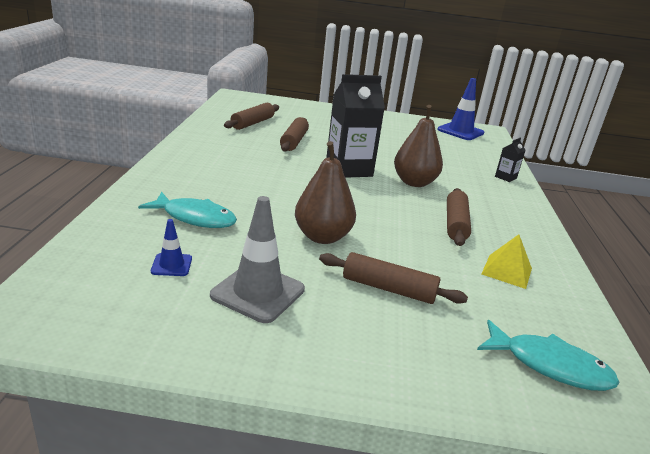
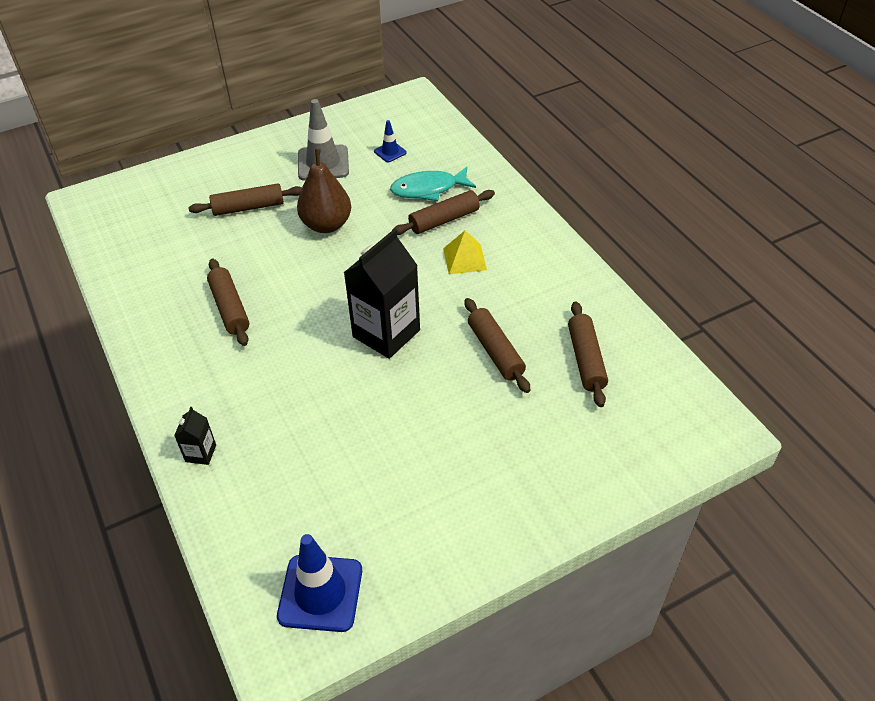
camera: 150 degrees right, 20 degrees up
(220, 195) = (444, 220): none -> brown rolling pin
(414, 182) = (304, 356): brown pear -> none
(507, 271) = (168, 272): yellow pyramid -> yellow pyramid (464, 259)
(549, 365) = (128, 208): turquoise fish -> none

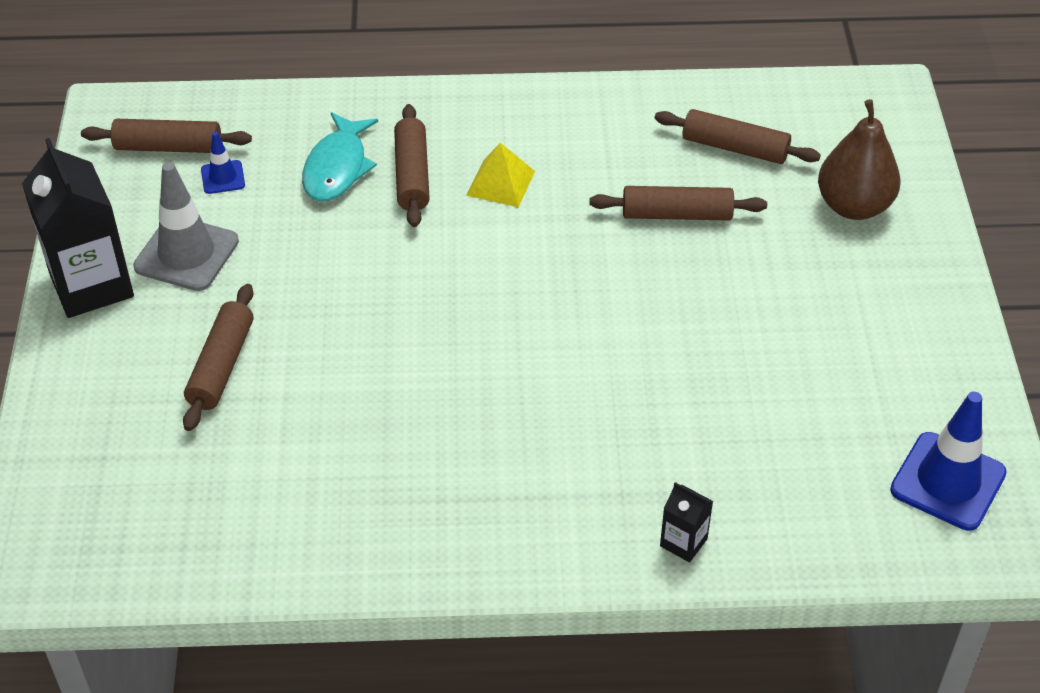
camera: 65 degrees left, 0 degrees up
(230, 308) = (430, 444): brown rolling pin -> brown rolling pin (168, 147)
(326, 225) = (330, 292): brown pear -> brown pear (853, 206)
(386, 333) = (585, 299): black carton -> black carton (91, 285)

